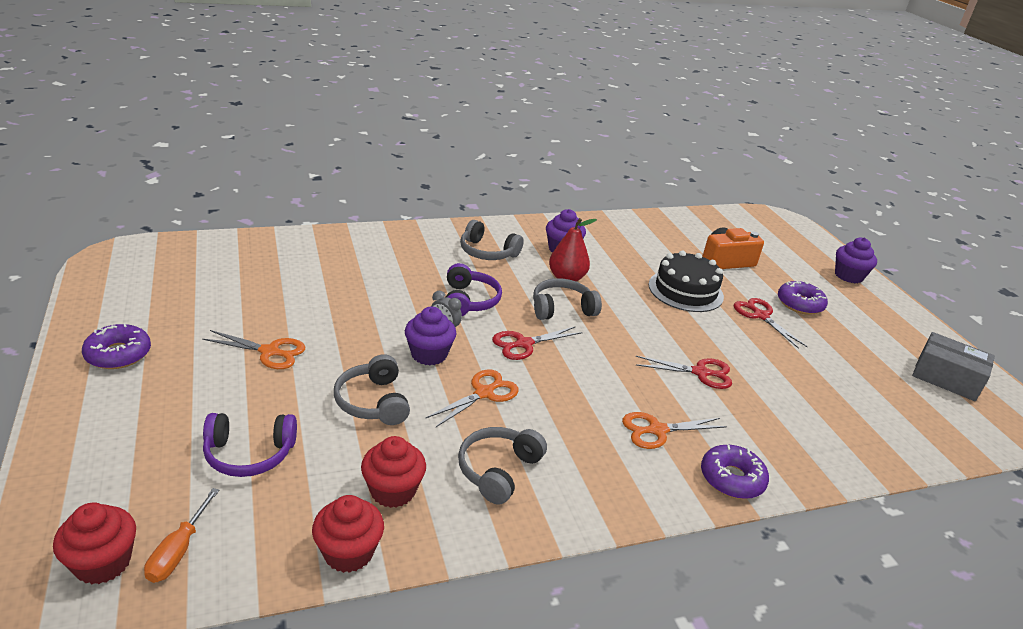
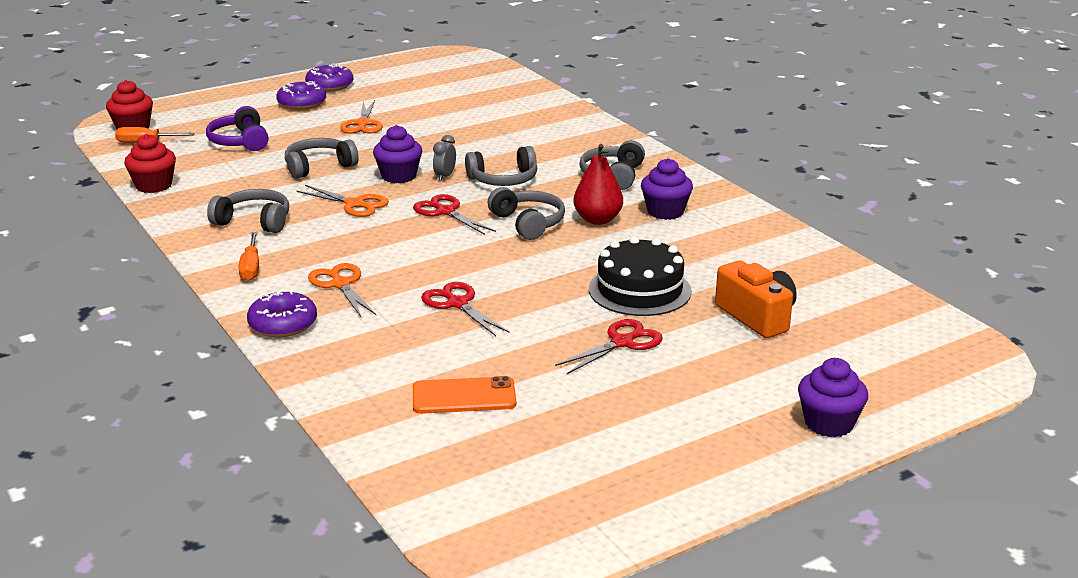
camera: 80 degrees right, 5 degrees down
(393, 491) = (218, 189): red cupcake -> none
(469, 301) = (503, 180): purple headphones -> grey headphones
(610, 486) = (251, 267): none -> orange screwdriver
(700, 373) = (457, 304): red scissors -> red scissors turned 150 degrees clockwise
(800, 304) = (685, 374): purple donut -> purple donut (302, 103)
(842, 398) = (464, 396): none -> orange phone
(946, 378) = (574, 492): grey box -> none

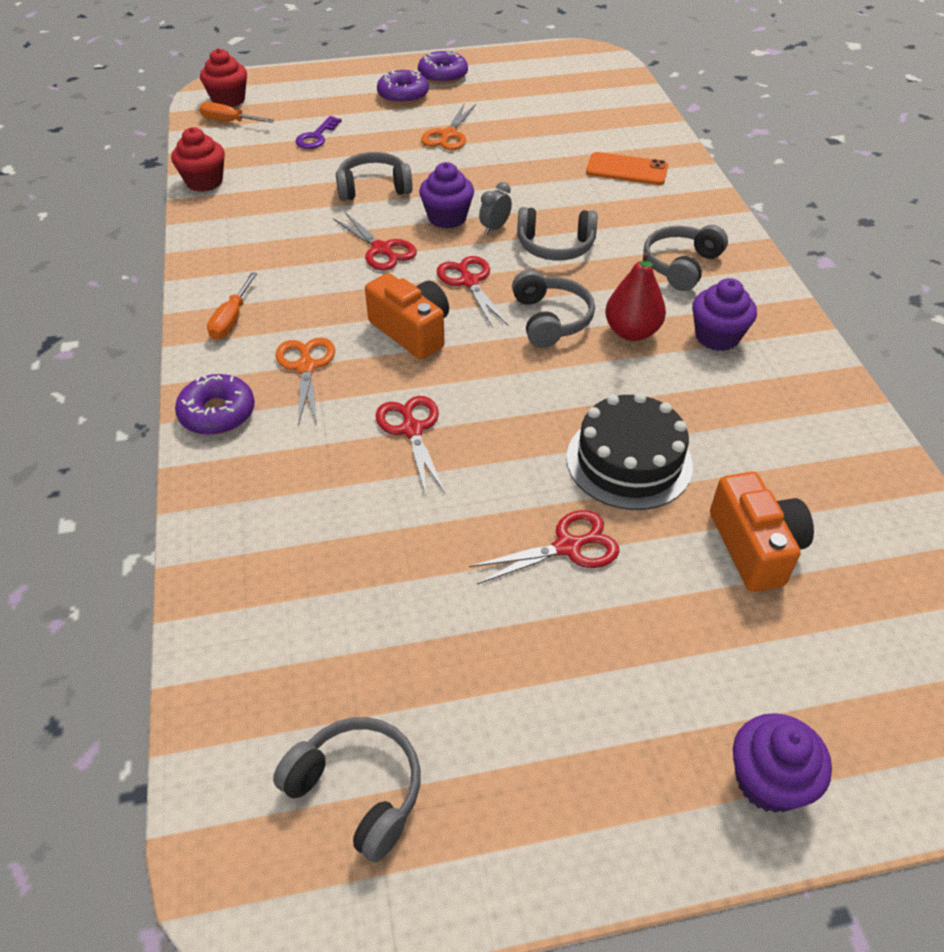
camera: 20 degrees right, 20 degrees up
(240, 141) = (316, 137): purple headphones -> purple key
(254, 221) = (270, 253): grey headphones -> grey headphones (357, 790)
(354, 204) = (381, 249): orange scissors -> red scissors
(417, 248) = (412, 331): none -> orange camera
(464, 396) = (344, 586): orange phone -> orange phone (627, 170)

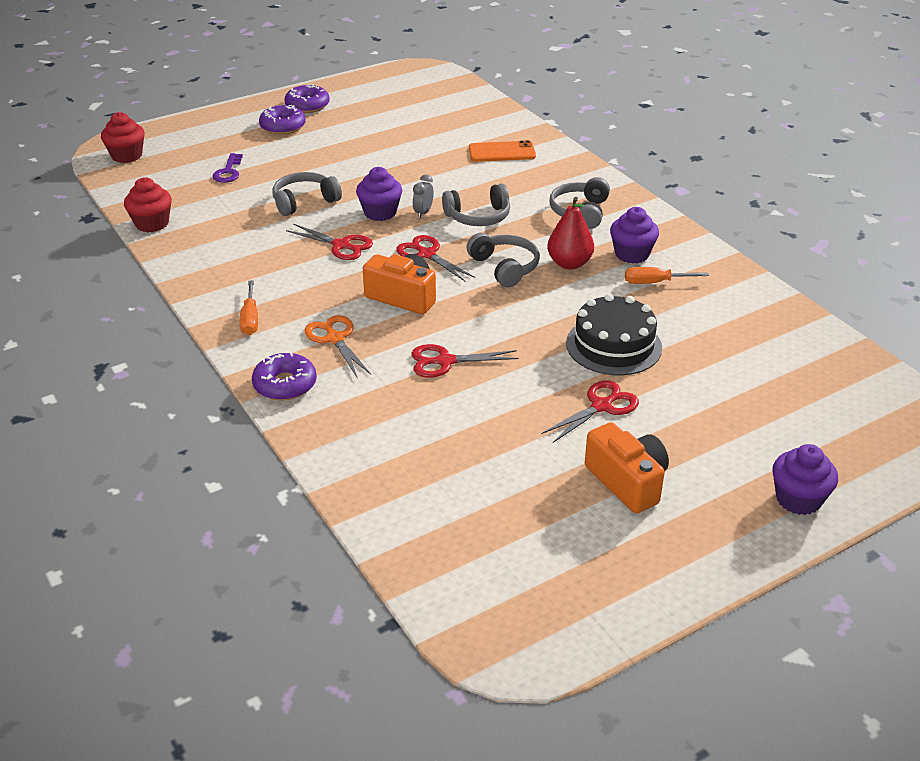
camera: 20 degrees left, 10 degrees down
(229, 121) = (140, 173): orange screwdriver -> orange screwdriver (655, 282)
(357, 790) = (544, 577): grey headphones -> none
(412, 430) = (445, 361): red scissors -> red scissors turned 60 degrees counterclockwise
(448, 135) = (342, 151): orange scissors -> none
(755, 547) = (725, 376): orange camera -> orange camera (627, 481)

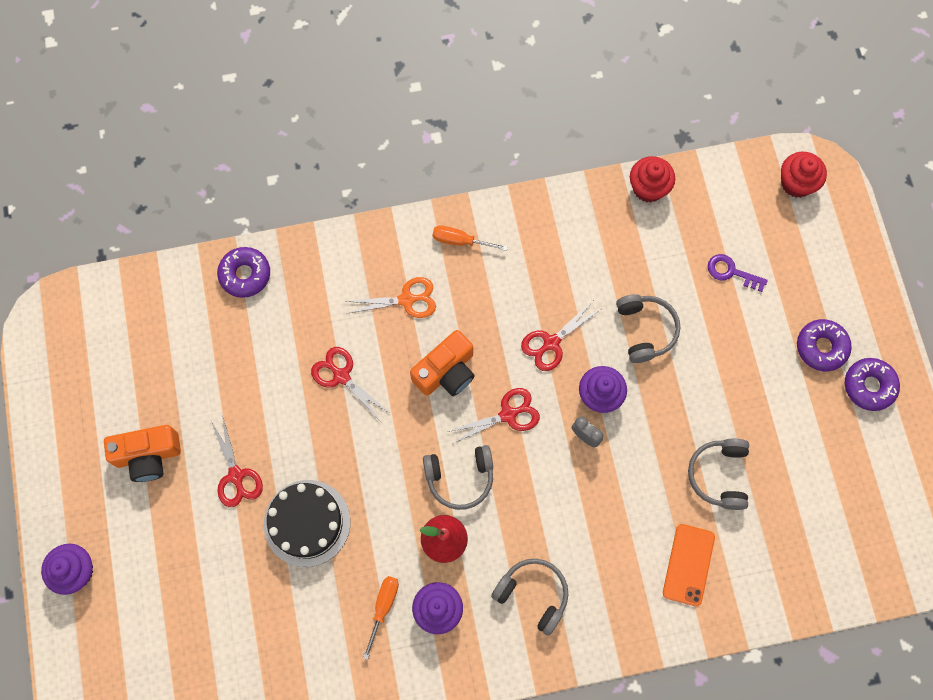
camera: 110 degrees right, 35 degrees up
(285, 384) = (361, 248): purple donut -> purple donut (245, 275)
(445, 361) = (341, 376): red scissors -> red scissors turned 60 degrees counterclockwise
(478, 217) = (559, 487): grey headphones -> grey headphones (719, 475)

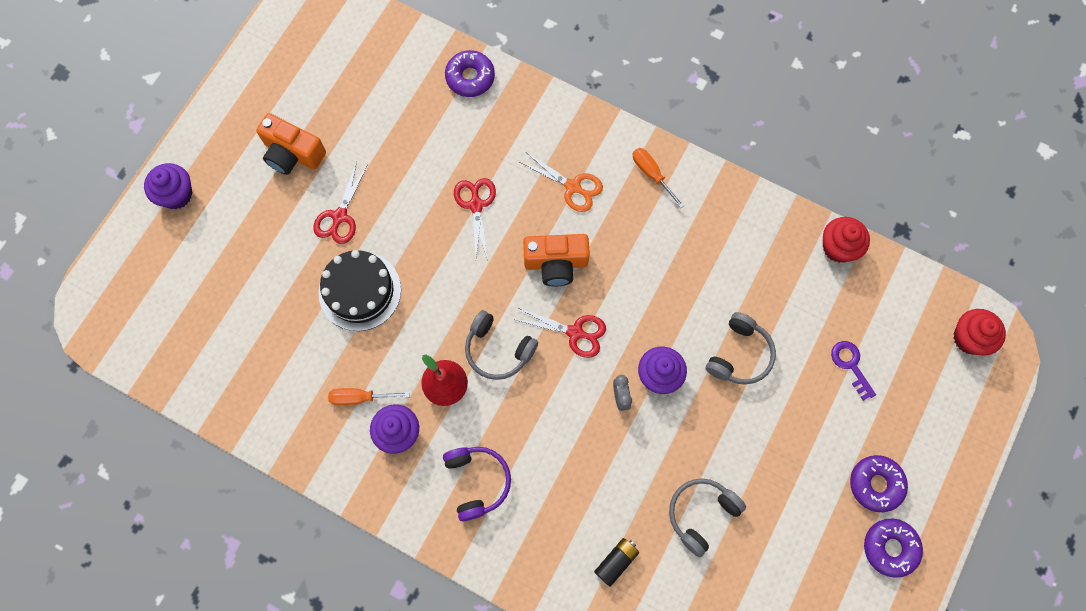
camera: 40 degrees right, 0 degrees up
(383, 607) = (360, 397): orange screwdriver -> orange screwdriver turned 150 degrees counterclockwise
(533, 594) = (477, 481): grey headphones -> purple headphones
(551, 343) = (656, 305): red scissors -> none
(688, 564) = (616, 562): orange phone -> black battery

